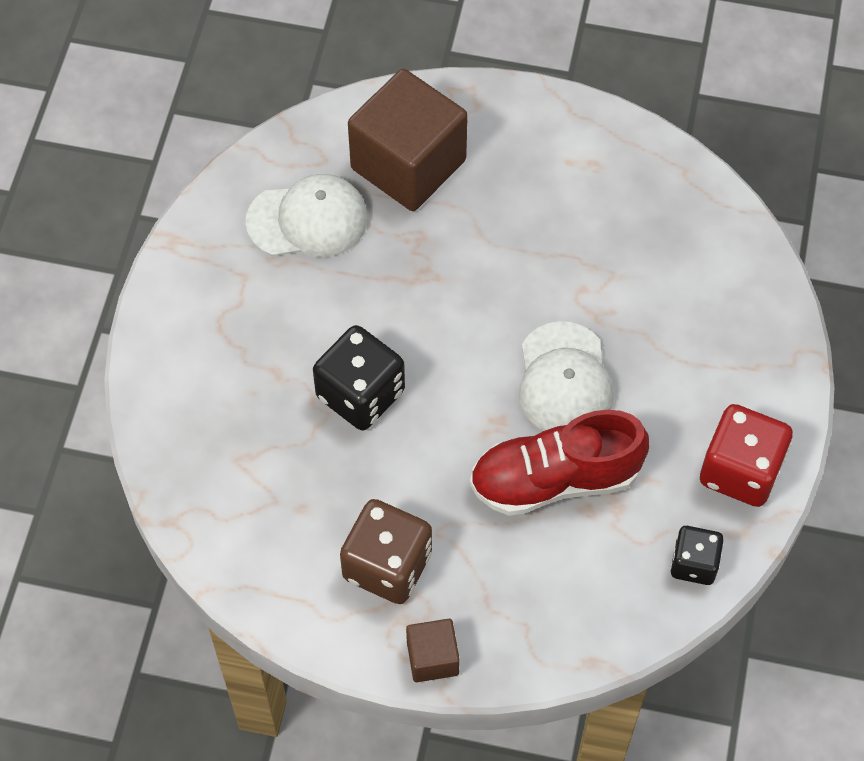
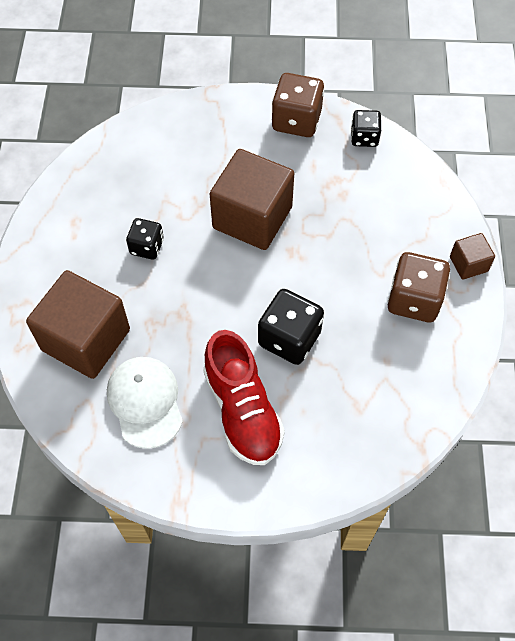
camera: 100 degrees left, 0 degrees up
(537, 244) = (147, 247): none -> black dice
(555, 479) = (326, 214): red shoe -> red shoe (242, 410)
(564, 380) = (252, 217): white cap -> brown cube
(740, 471) = (296, 120): red dice -> brown dice

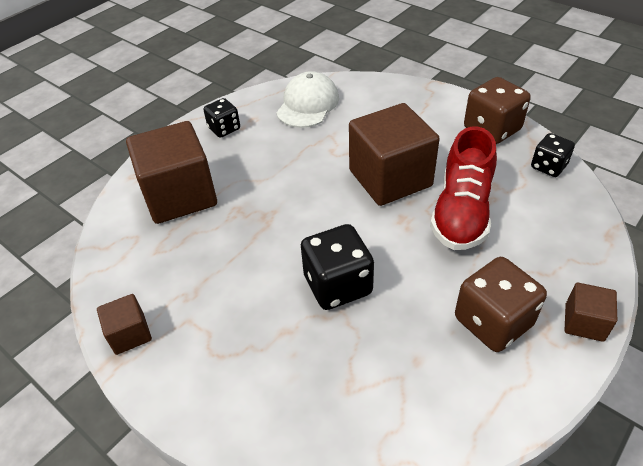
camera: 40 degrees right, 15 degrees down
(145, 402) = (174, 263): white cap -> white cap (308, 104)
(147, 247) = (286, 158): black dice -> black dice (224, 129)
(169, 478) = (130, 334): none -> brown cube
(242, 410) = (241, 318): red shoe -> red shoe (461, 213)

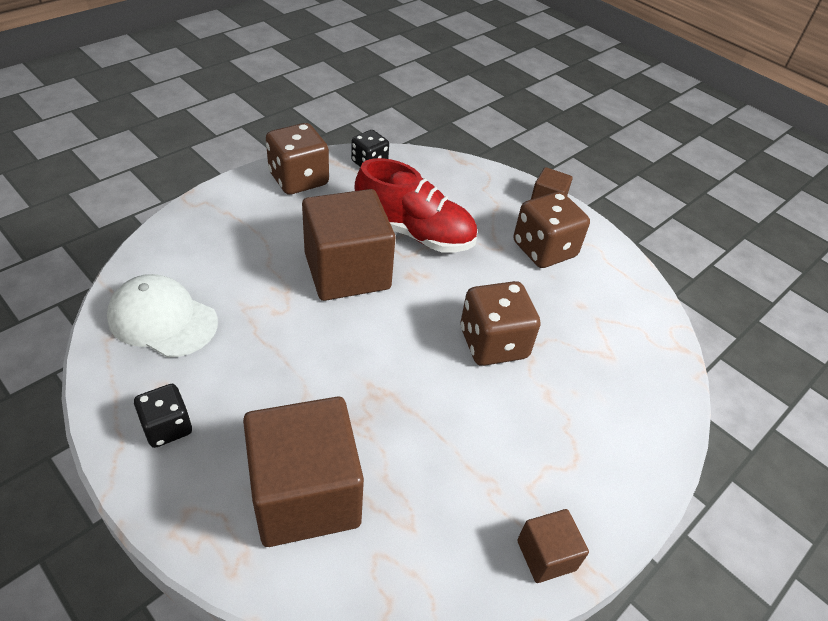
camera: 90 degrees left, 0 degrees up
(337, 285) = (493, 343): black dice -> brown dice

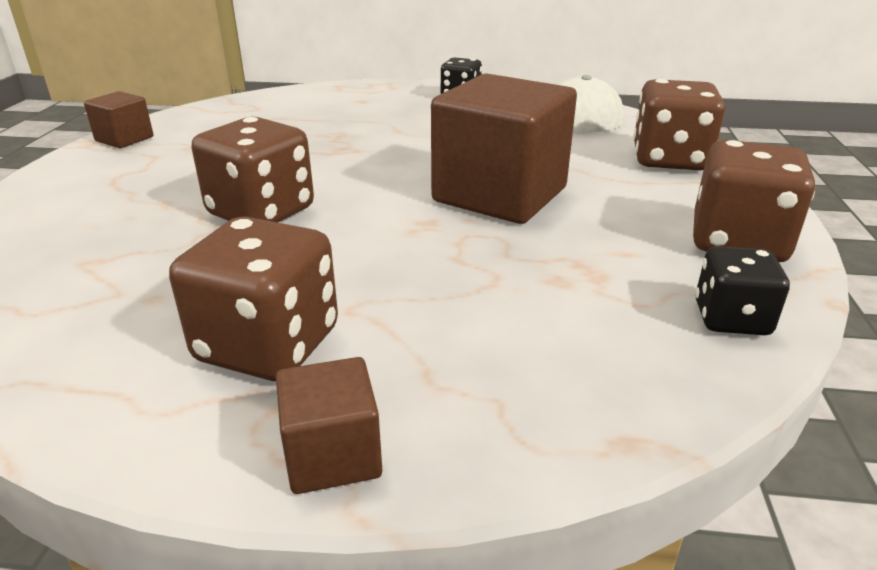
camera: 145 degrees right, 15 degrees down
(206, 236) = (669, 159): none -> brown dice
(305, 494) = (332, 107): brown cube -> none
(414, 233) = (493, 262): red shoe -> none

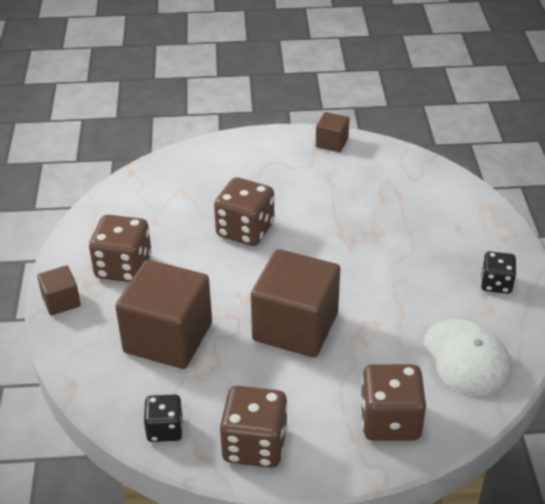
camera: 80 degrees right, 10 degrees up
(500, 301) = (168, 338): none -> brown cube

